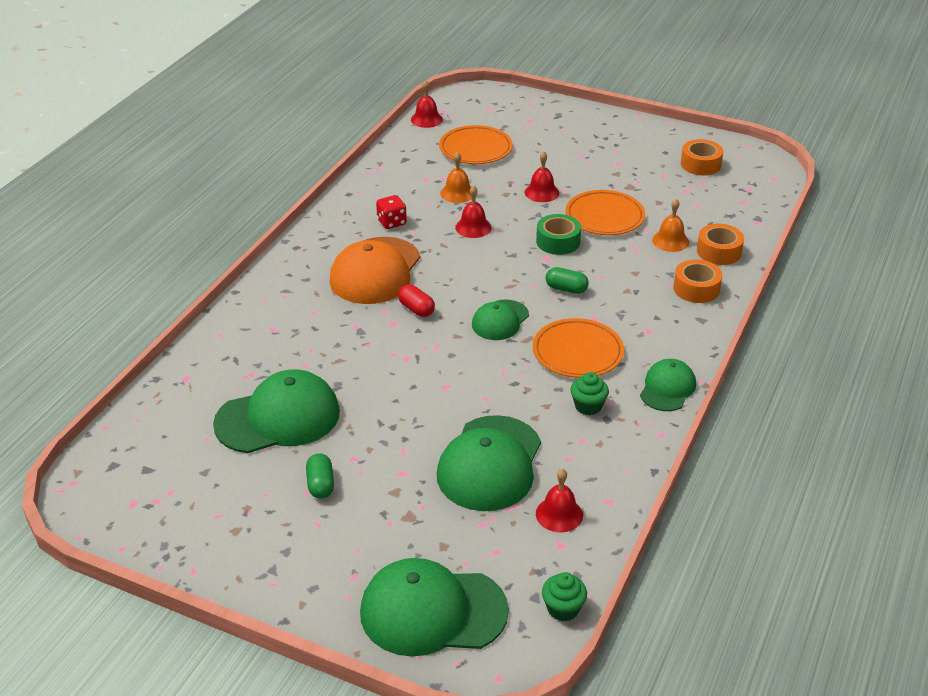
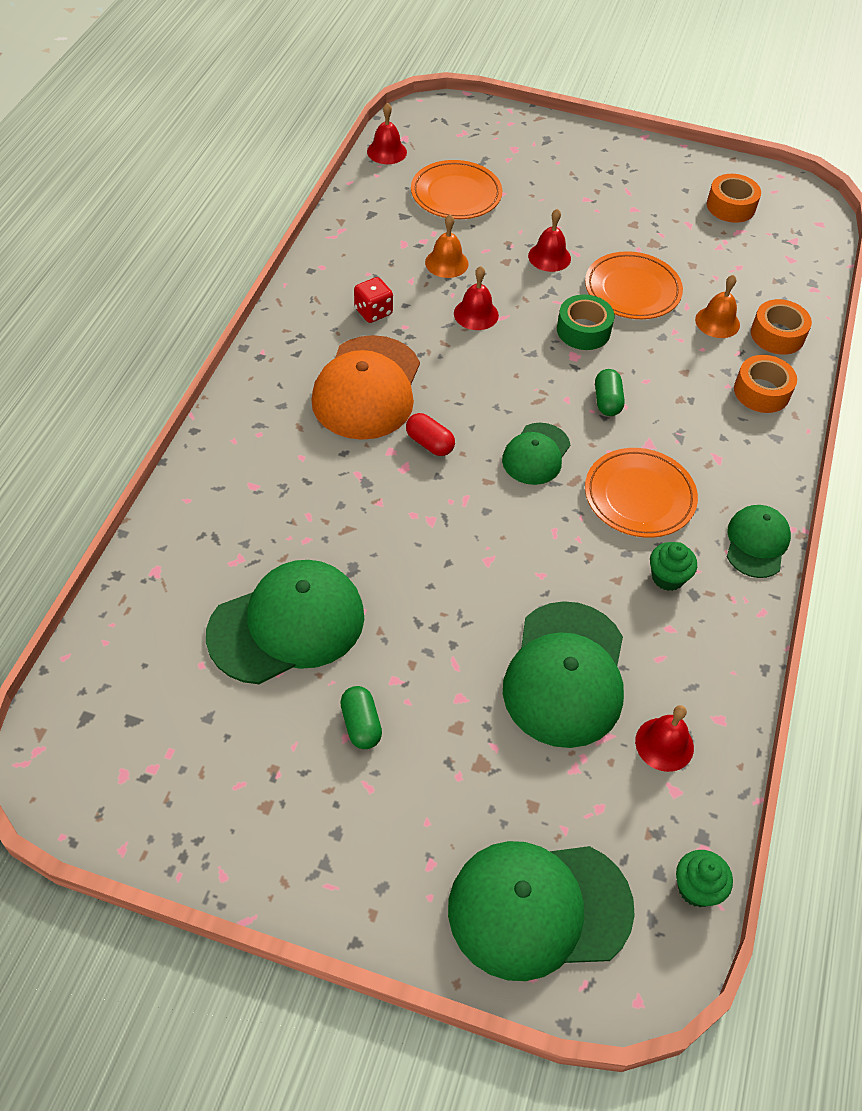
camera: 10 degrees left, 15 degrees up
(566, 289) = (607, 401): green capsule -> green capsule turned 75 degrees clockwise

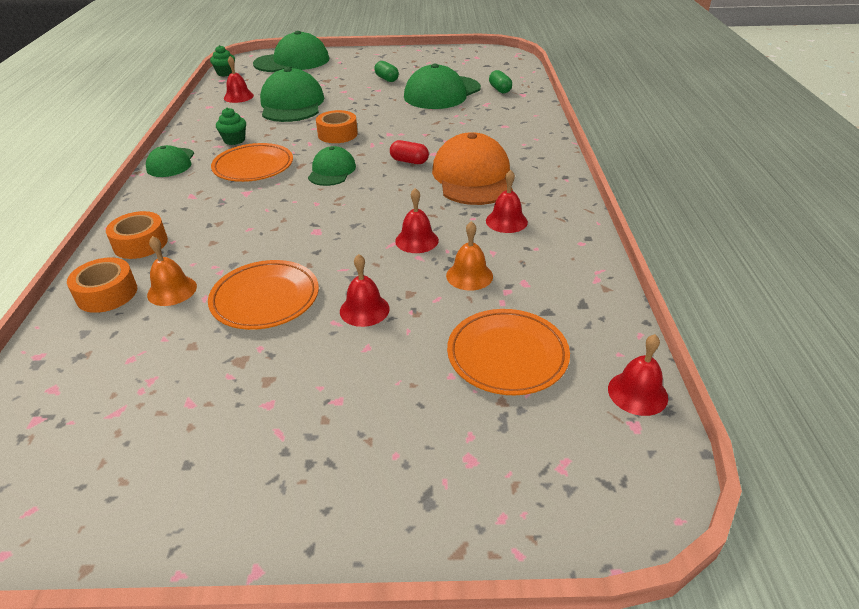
camera: 165 degrees right, 15 degrees down
(373, 312) = (506, 221): red dice -> red bell
(583, 330) = (312, 251): green tape -> none
(607, 401) = (282, 208): green capsule -> green capsule (500, 89)
(731, 206) = (117, 453): orange tape -> orange tape (337, 134)

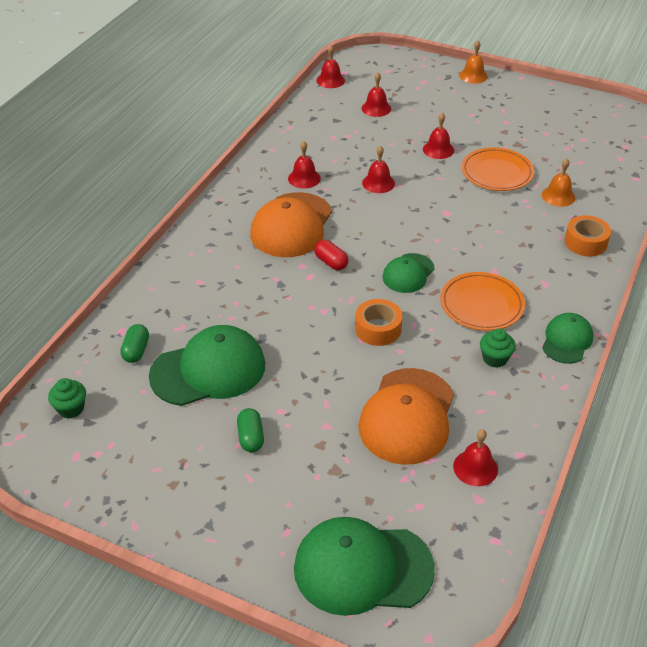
camera: 155 degrees left, 5 degrees up
(107, 294) = (603, 206): orange tape -> none
(225, 73) = (485, 566): green cupcake -> green cupcake (71, 408)
(292, 104) = (407, 416): green cap -> orange cap
(469, 275) = (362, 150): orange bell -> orange bell (473, 76)
(507, 355) = (376, 108): orange plate -> red bell

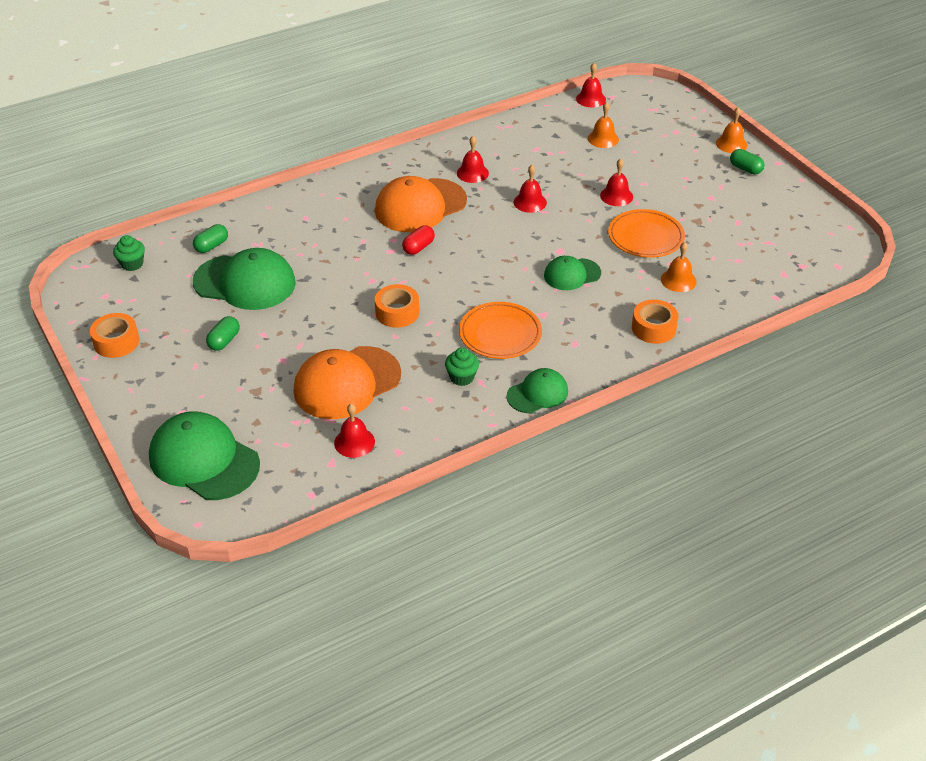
camera: 35 degrees right, 0 degrees up
(141, 498) = (116, 342): none -> orange tape
(331, 262) = (418, 247): red capsule -> red capsule turned 45 degrees clockwise
(376, 108) = (603, 139): red bell -> orange bell
(408, 273) = (469, 283): green cap -> green cap (572, 274)
(504, 90) = (745, 169): none -> green capsule

